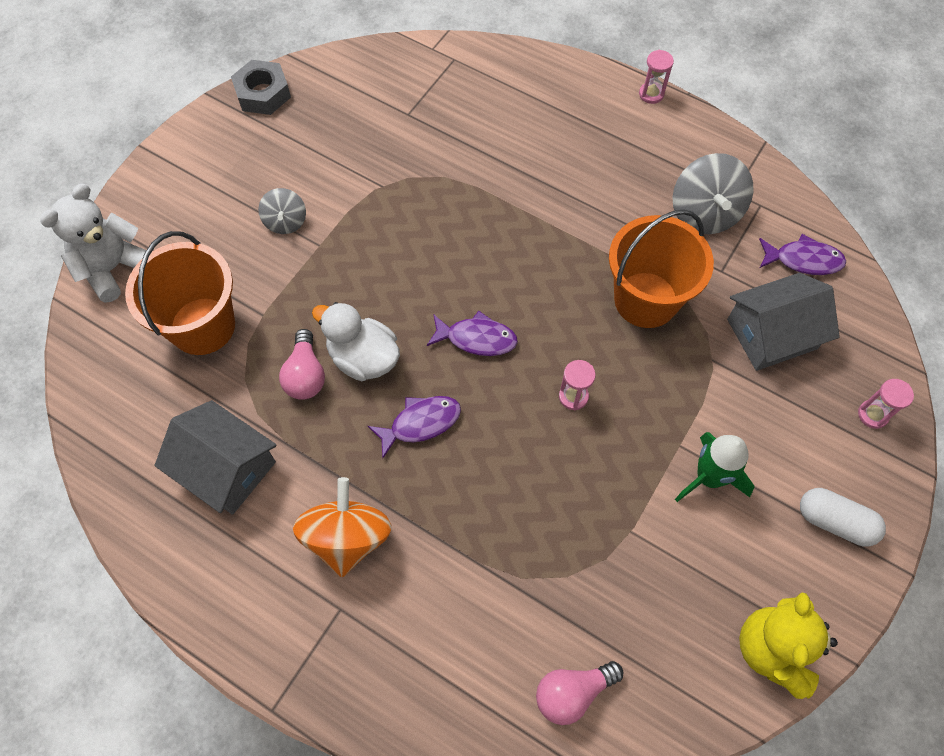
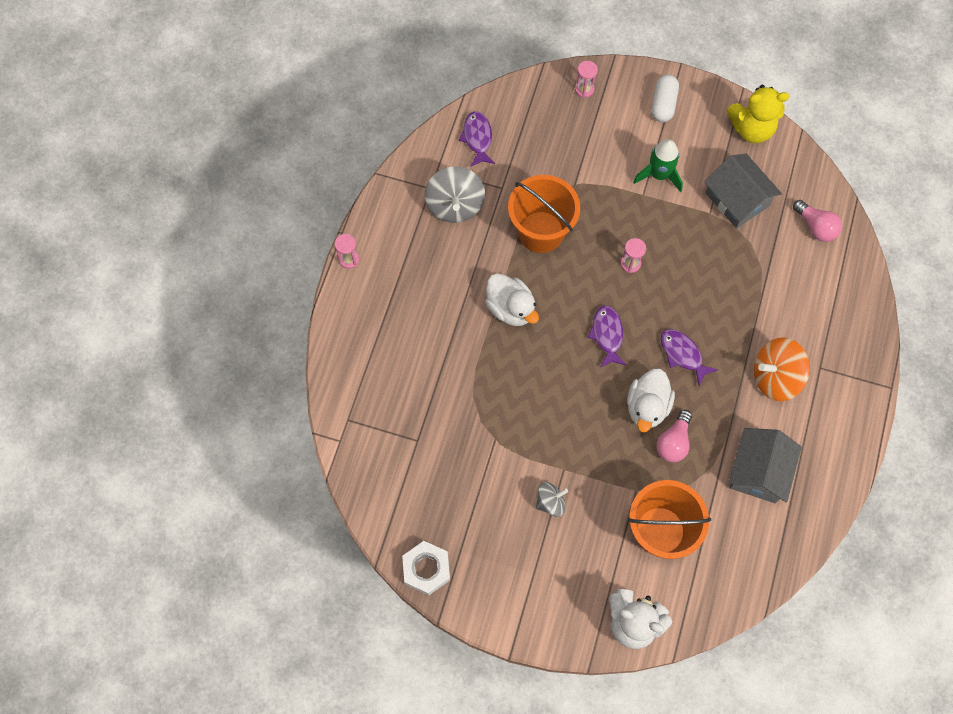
camera: 105 degrees left, 5 degrees up
(263, 93) = (426, 569): grey nut -> white nut
(305, 375) = (673, 442): pink light bulb -> pink light bulb turned 135 degrees clockwise
(544, 240) = (510, 308): none -> white duck
(704, 213) = (455, 205): grey spinning top -> grey spinning top turned 105 degrees clockwise
(771, 334) = (543, 151): grey house -> grey house (737, 199)

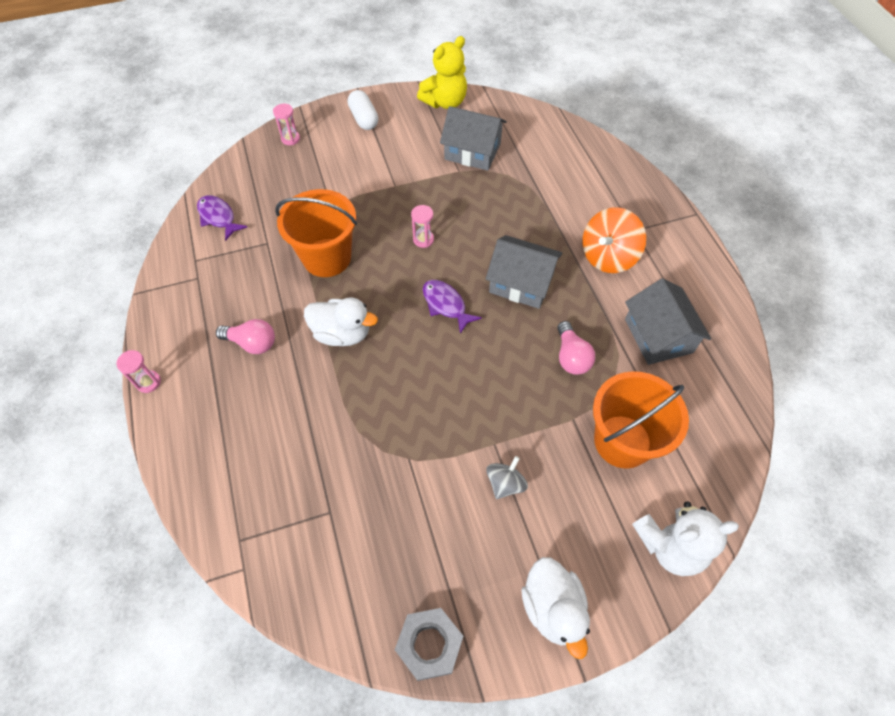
camera: 35 degrees left, 10 degrees down
(426, 569) = (429, 644): white nut -> grey nut
(455, 205) = (231, 279): grey spinning top -> none
(647, 407) = (525, 342): white duck -> white duck (552, 608)
(659, 175) = (397, 166): green rocket -> none
(682, 354) = (521, 283): purple fish -> grey house
(815, 227) = (546, 139): pink light bulb -> pink light bulb (252, 343)

